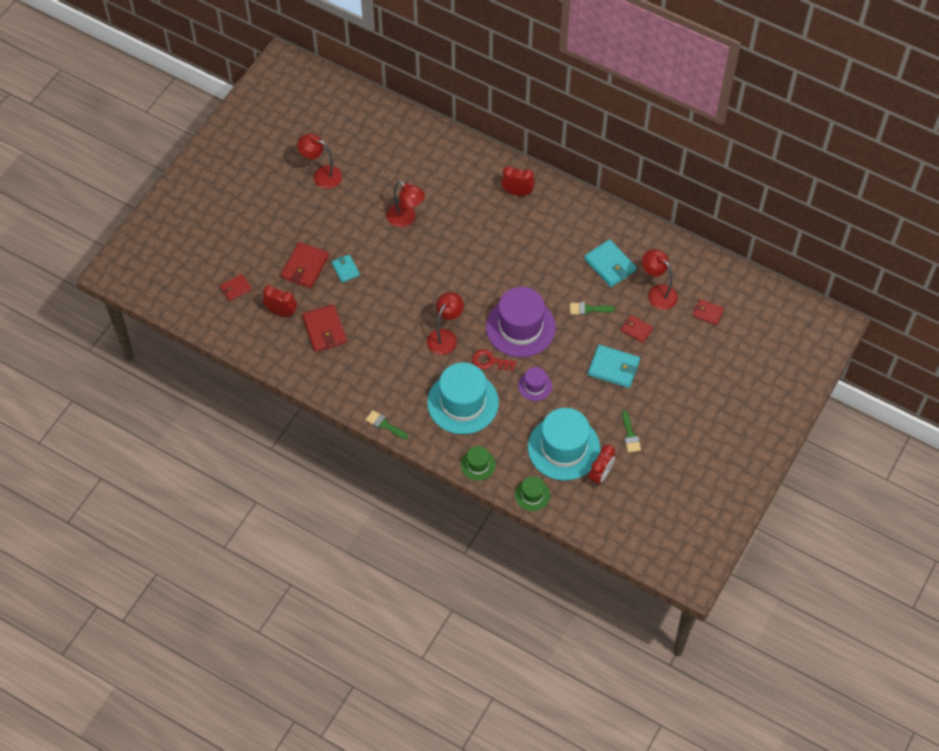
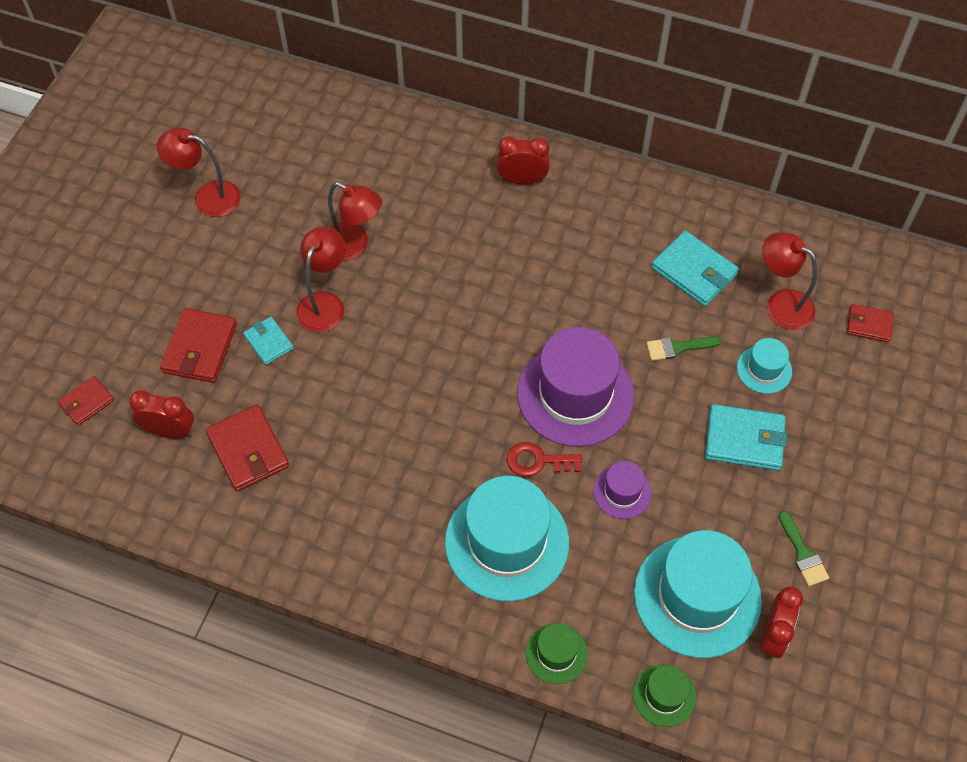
camera: 10 degrees left, 0 degrees up
(384, 424) = (378, 605): green brush -> none
(445, 336) = (454, 430): red lamp -> red lamp (324, 303)
(636, 329) = (764, 369): red wallet -> turquoise hat

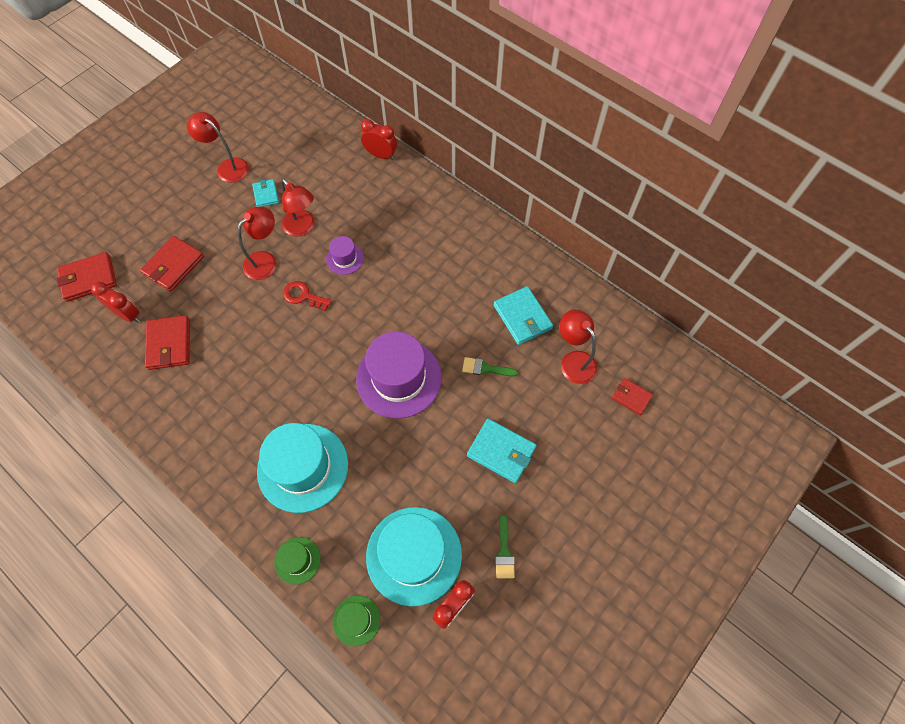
camera: 20 degrees right, 5 degrees up
(87, 402) = (88, 278): red wallet -> red wallet, size x1.67
(268, 342) = (218, 275): turquoise wallet -> turquoise wallet (266, 194)
(522, 180) = (434, 216): red clock -> red clock (381, 155)
(537, 461) = (351, 417): red key -> red key (303, 296)
(622, 492) = (397, 459): purple hat -> purple hat (345, 258)
(764, 369) = (539, 405): turquoise hat -> none

